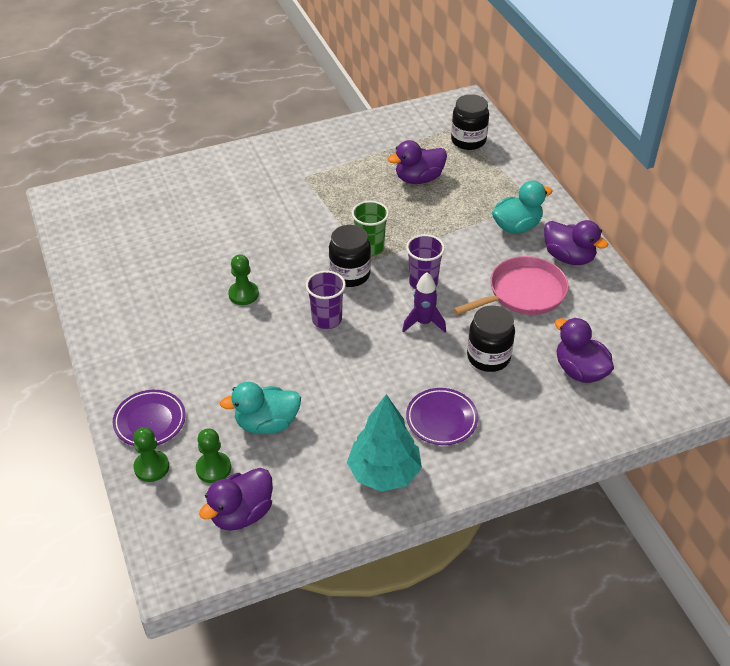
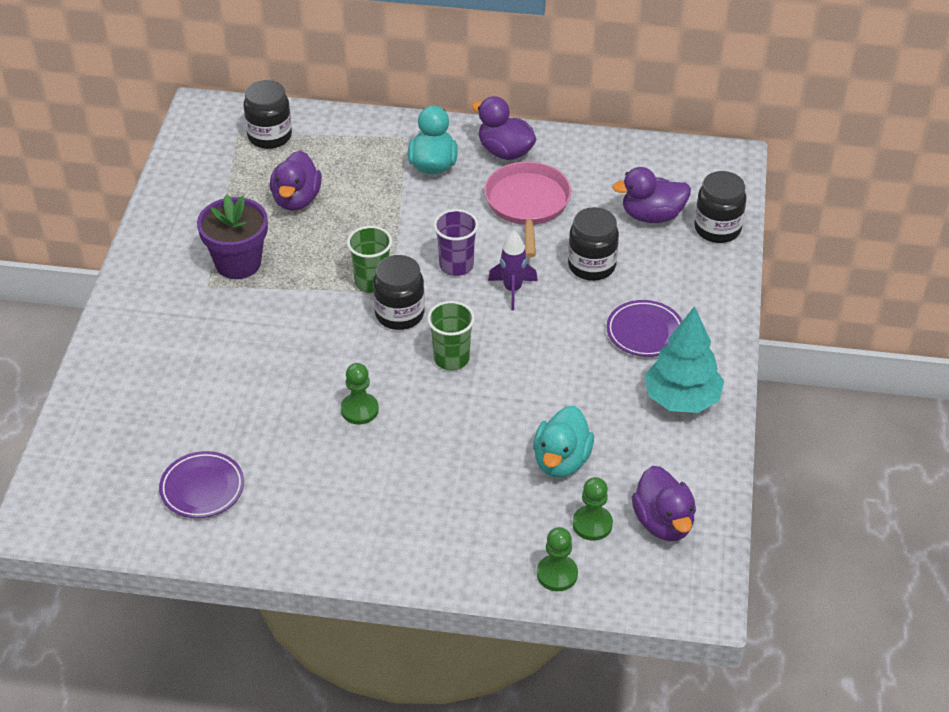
camera: 60 degrees left, 0 degrees up
(150, 421) = (491, 554): purple plate -> purple plate (202, 488)
(327, 319) = (451, 358): purple cup -> green cup
(336, 180) = (238, 263): none -> purple flower pot
(568, 257) = (505, 151): purple duck -> purple duck turned 120 degrees counterclockwise
(603, 419) = (717, 229): none -> black jar

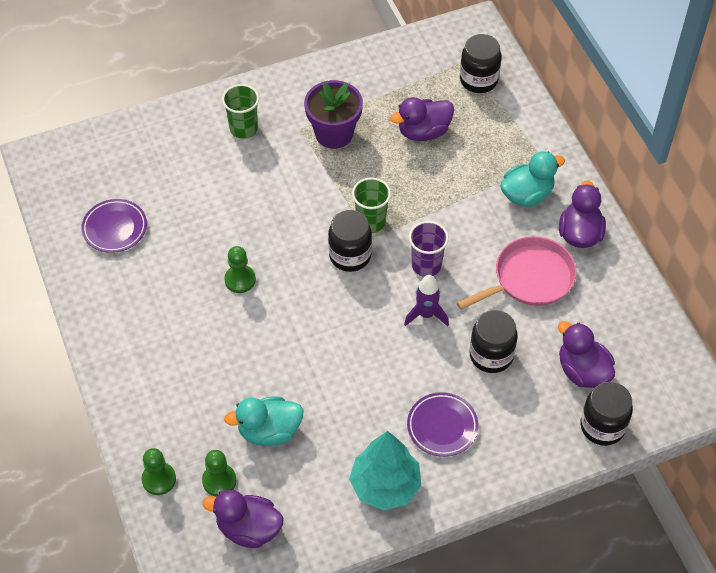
camera: 60 degrees right, 10 degrees up
(451, 358) = (327, 310): green cup -> green cup (243, 128)
(663, 522) = (248, 529): purple duck -> purple duck turned 60 degrees clockwise

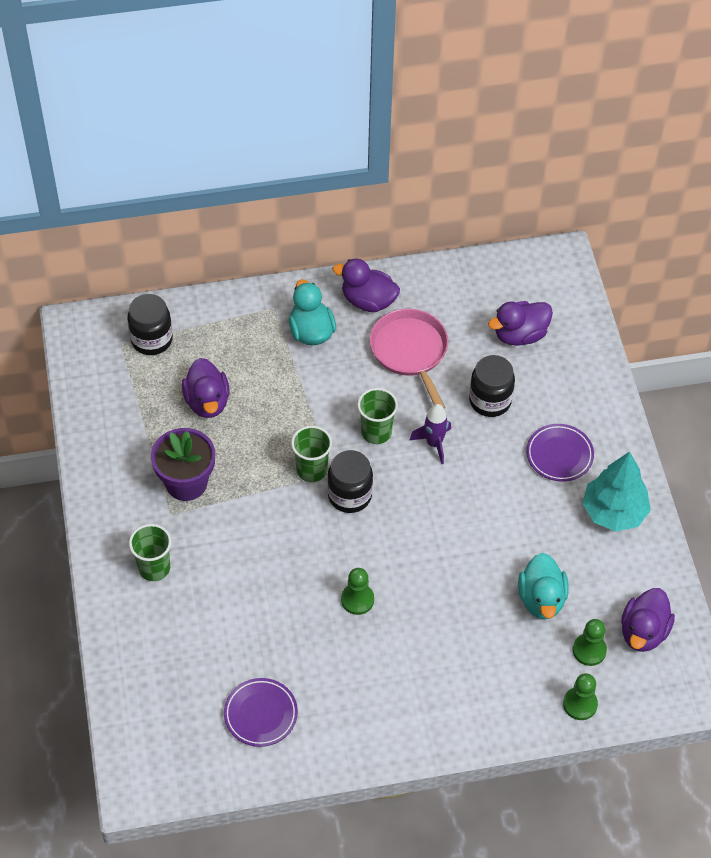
camera: 80 degrees left, 0 degrees up
(426, 265) = (376, 432): purple cup -> green cup
(602, 426) = (579, 334): black jar -> none

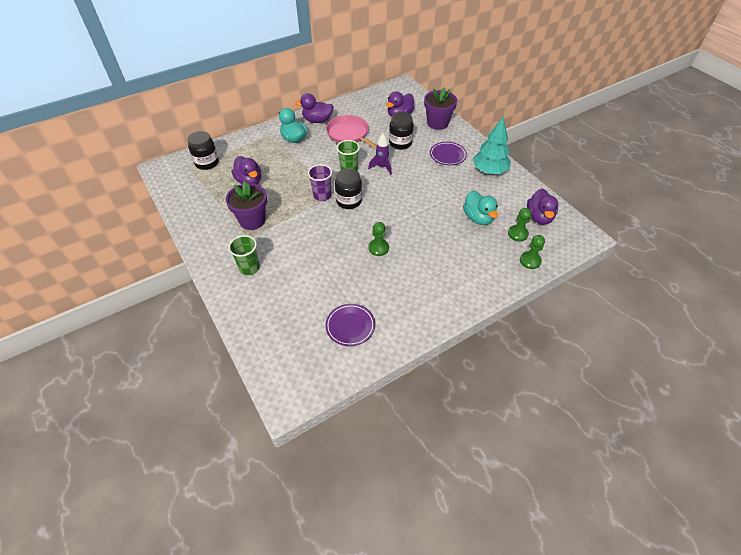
camera: 20 degrees left, 5 degrees down
(312, 470) = (322, 195): green cup -> purple cup
(579, 376) = (437, 123): none -> purple flower pot

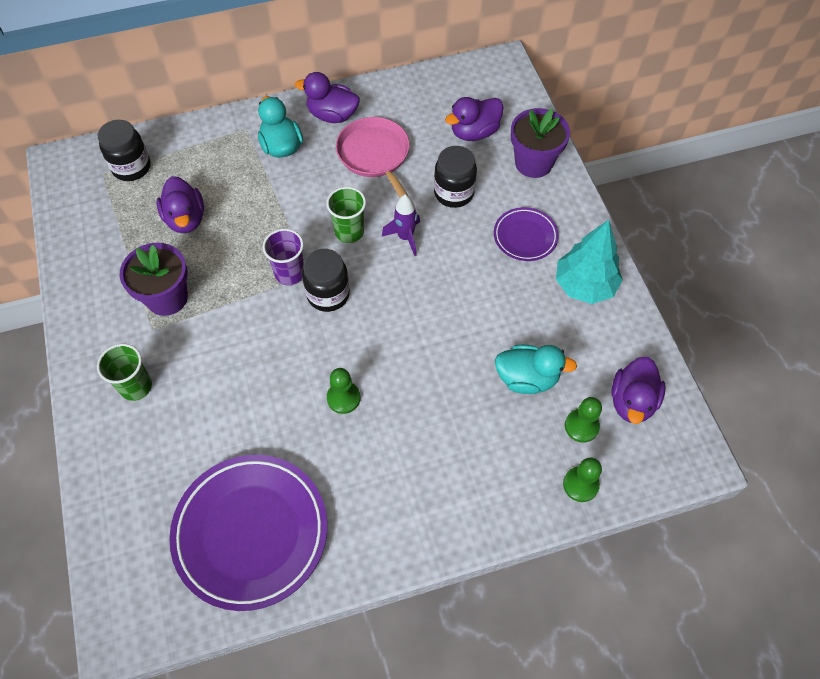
camera: 15 degrees right, 10 degrees up
(350, 326) = (251, 532): purple plate -> purple plate, size x1.99
(478, 218) = (527, 378): turquoise duck -> turquoise duck turned 75 degrees counterclockwise

